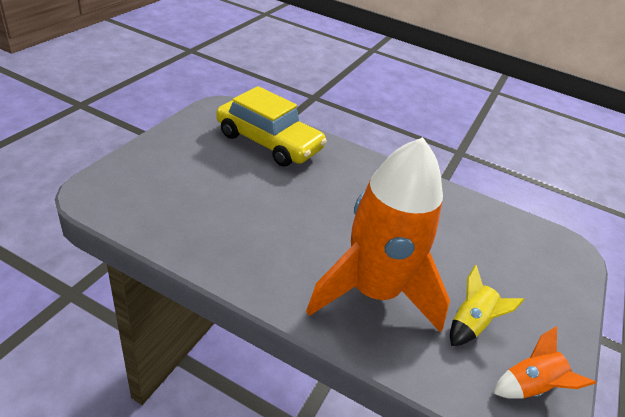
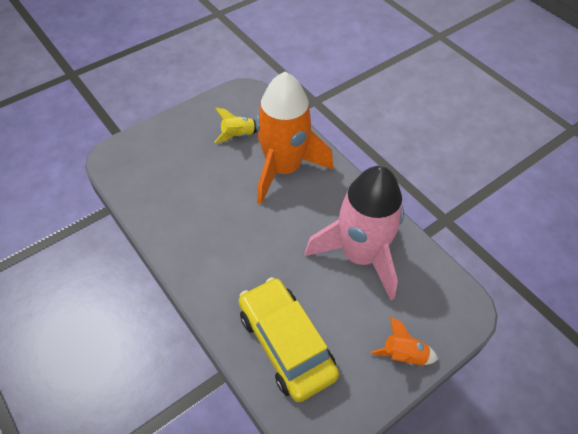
camera: 150 degrees left, 15 degrees up
(227, 215) = (360, 255): none -> pink rocket
(530, 386) = (235, 102): orange rocket -> orange rocket (403, 355)

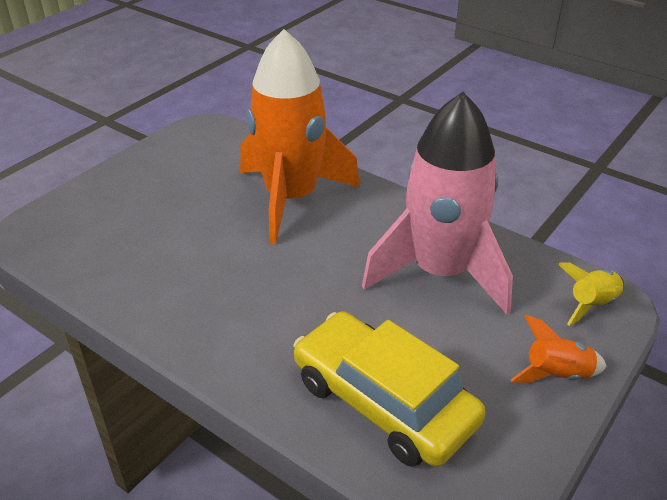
camera: 15 degrees left, 15 degrees down
(238, 135) = (211, 174): yellow rocket -> yellow rocket (591, 305)

